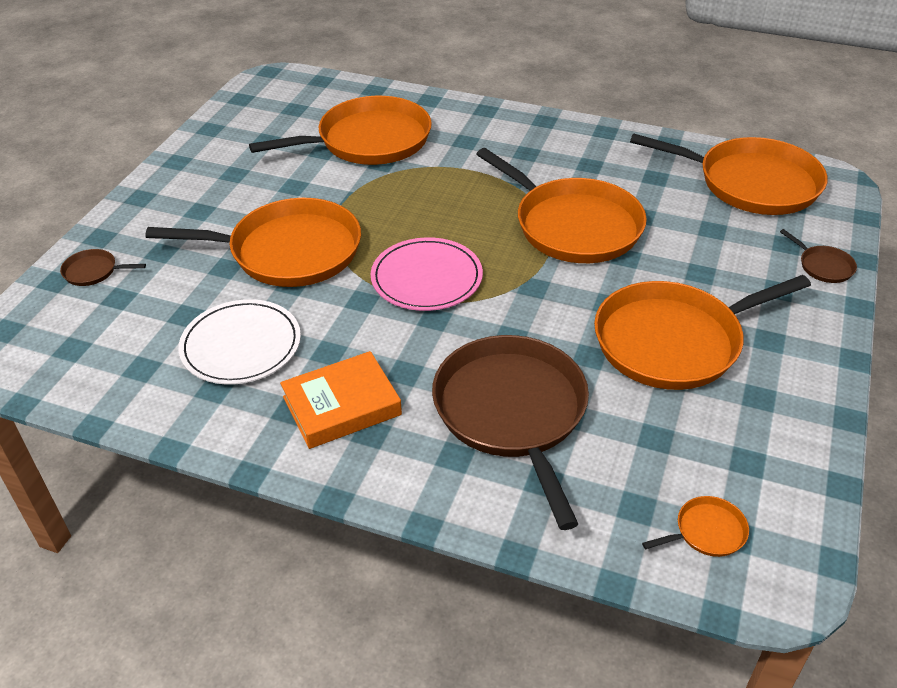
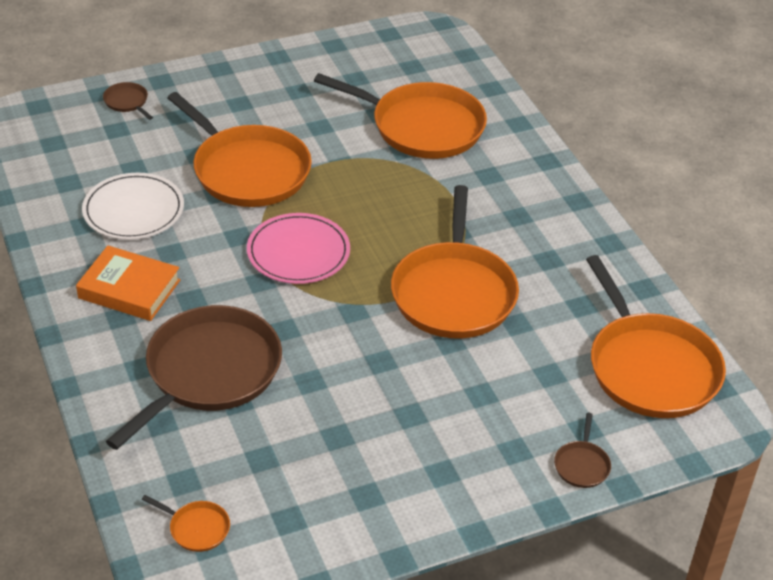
camera: 45 degrees right, 0 degrees up
(674, 341) = (378, 418): orange pan -> none

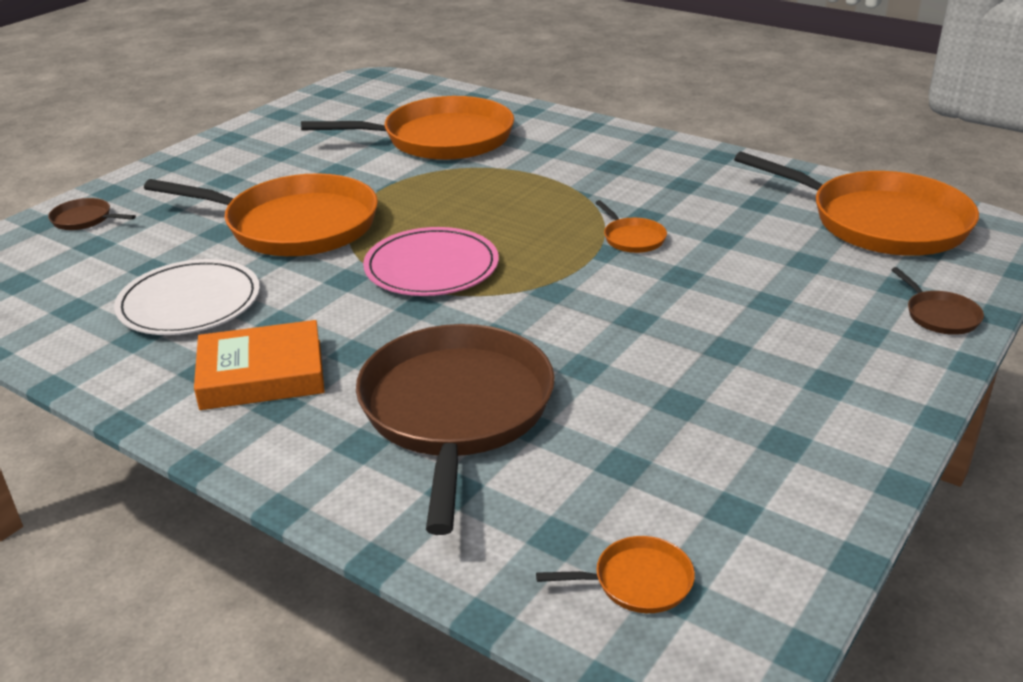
camera: 30 degrees left, 10 degrees down
(453, 292) = (632, 238): orange pan -> orange pan, size x0.40

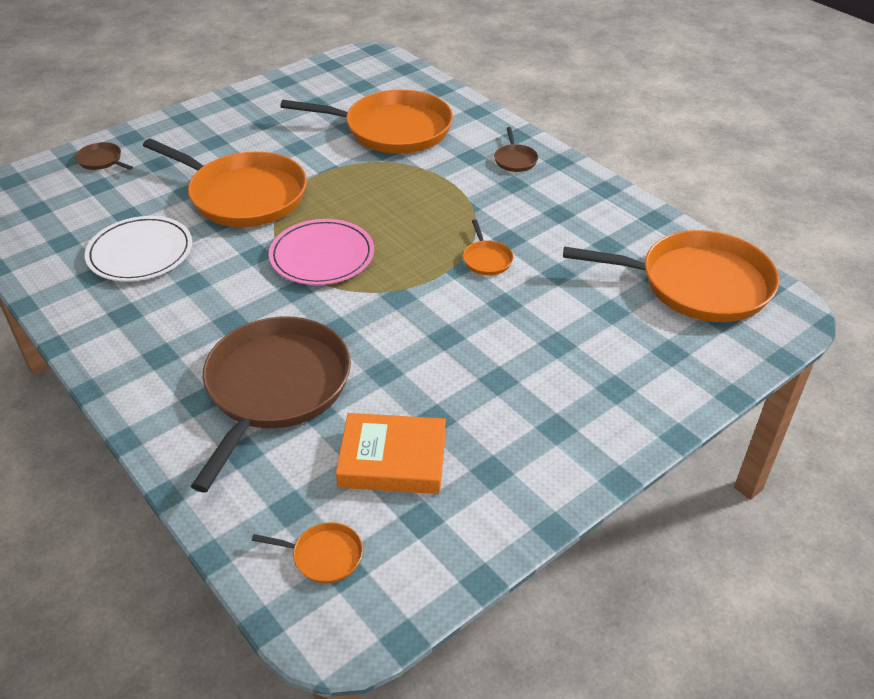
camera: 15 degrees right, 10 degrees up
(262, 374) = (161, 326): orange book -> orange book (392, 459)
(880, 222) = (697, 284): orange pan -> orange pan turned 45 degrees counterclockwise
(939, 315) = (685, 386): brown pan -> brown pan (515, 160)

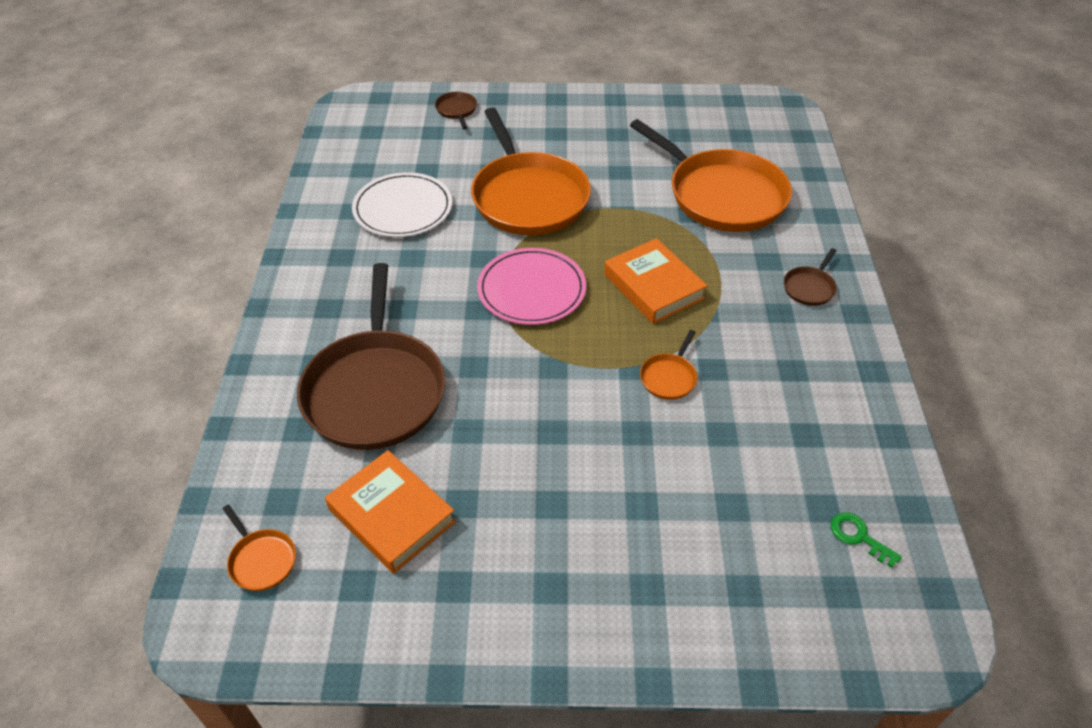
camera: 40 degrees right, 5 degrees up
(275, 388) = (375, 390): brown pan -> brown pan turned 120 degrees clockwise
(411, 209) = (653, 286): none -> orange book
(697, 284) = (858, 537): orange pan -> green key

